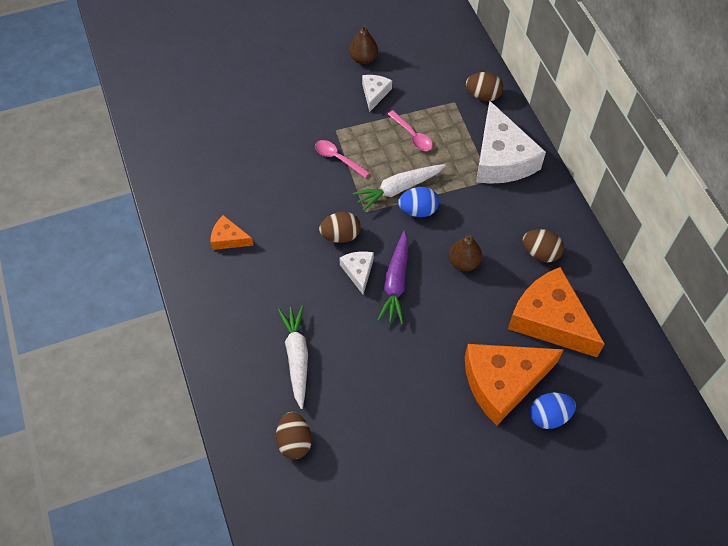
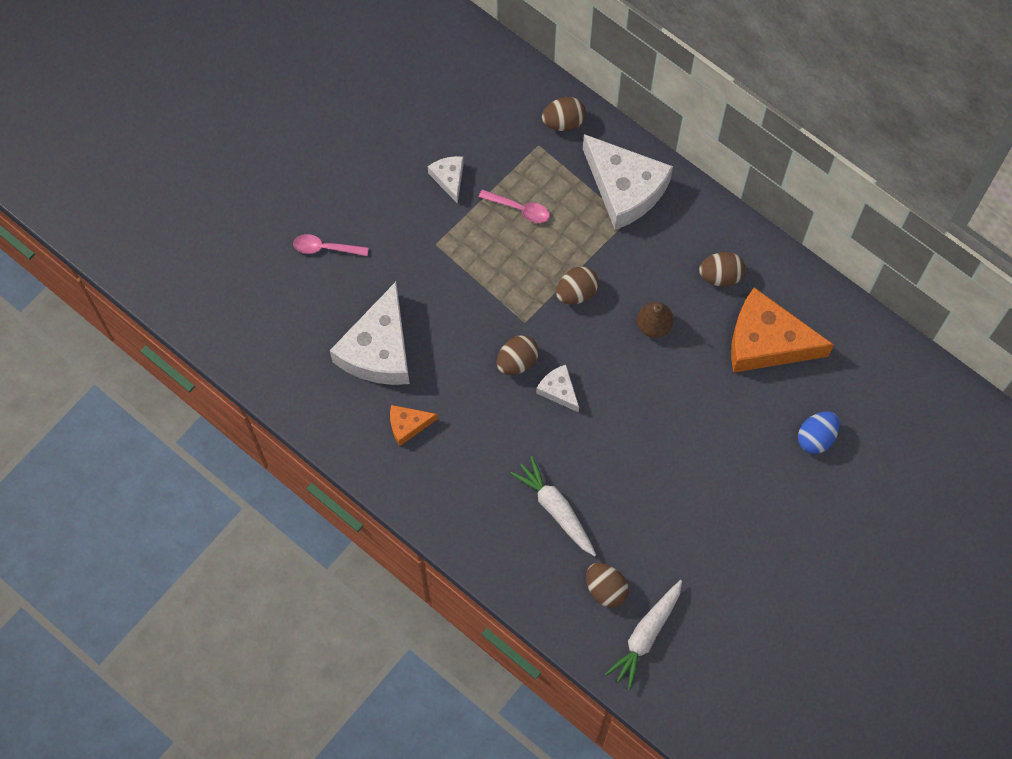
camera: 30 degrees left, 10 degrees up
(245, 178) = (378, 349): none -> white cheese
(338, 158) = (459, 276): pink spoon -> pink spoon (325, 248)
(363, 59) = (410, 141): brown pear -> none
(396, 282) = (601, 382): purple carrot -> none
(398, 189) = (542, 278): white carrot -> white carrot (646, 635)
(418, 210) = (576, 292): blue egg -> brown egg
(503, 382) = (758, 428): orange cheese -> none

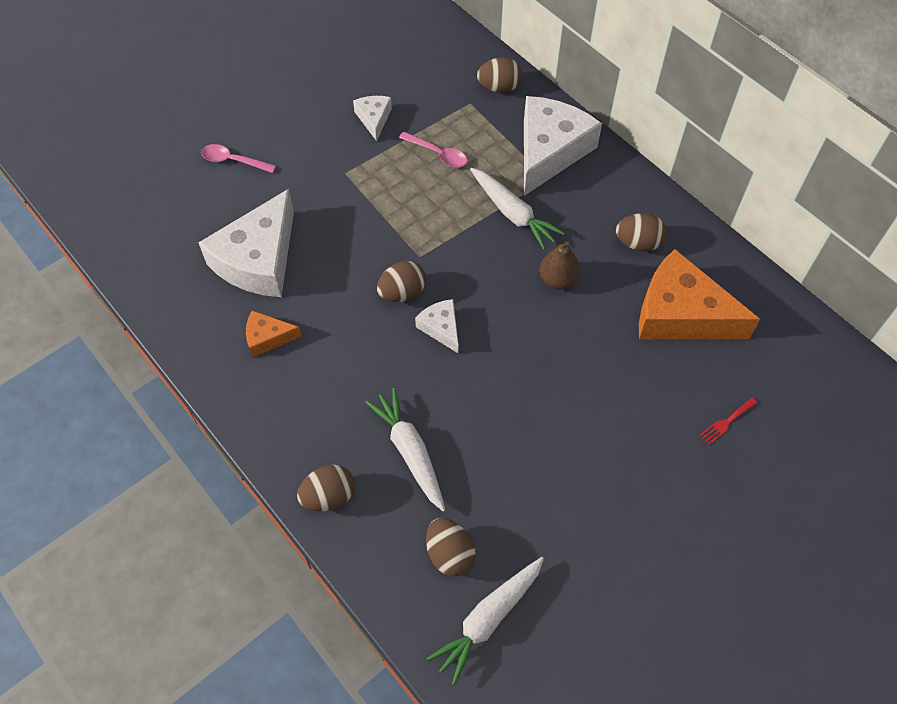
camera: 10 degrees right, 10 degrees down
(576, 292) = (480, 237): brown egg -> brown egg (329, 496)
(601, 263) = (512, 213): none -> white carrot
(625, 188) = (550, 151): white cheese -> white cheese turned 120 degrees counterclockwise
(816, 437) = (726, 422): blue egg -> red fork

